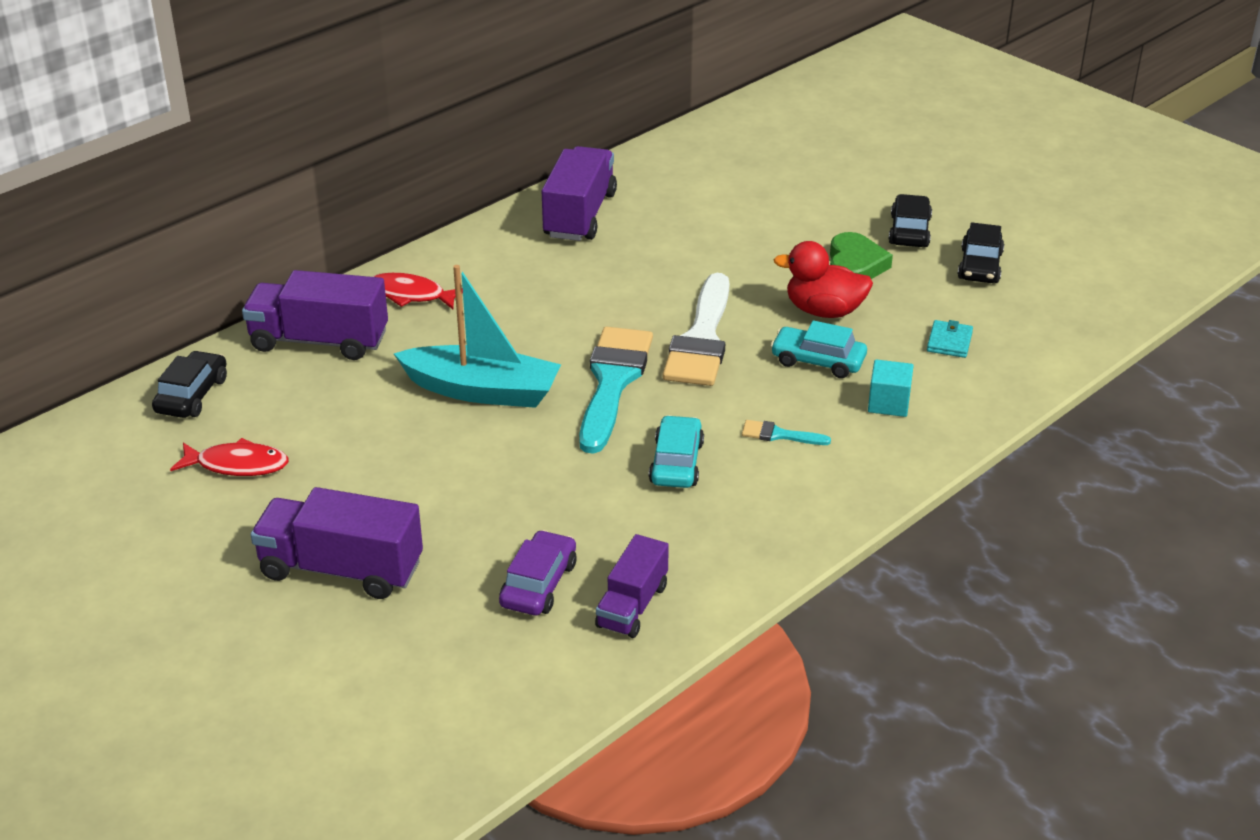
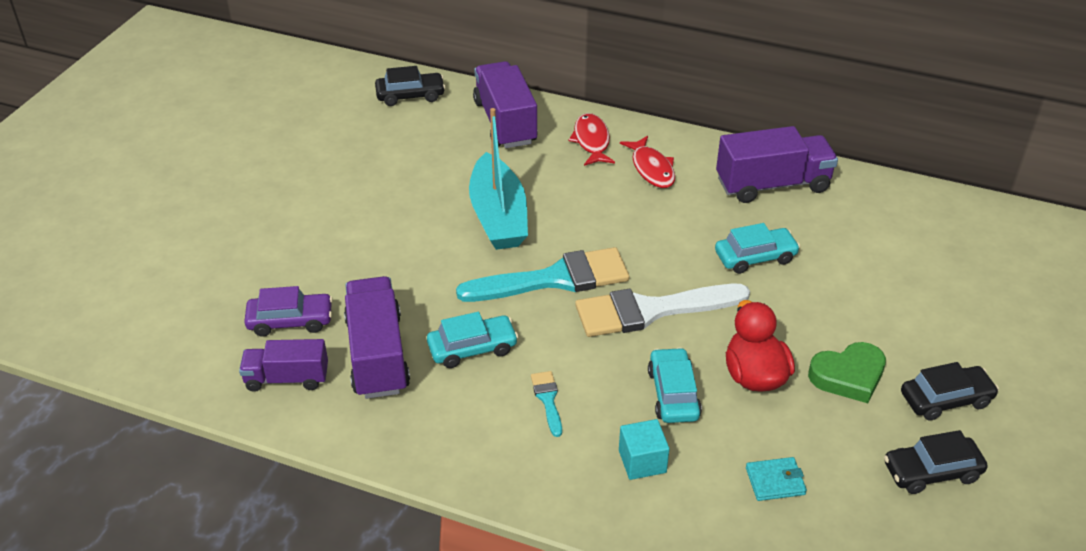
camera: 65 degrees right, 5 degrees up
(237, 465) = (349, 141): red fish -> red fish (651, 169)
(341, 569) = (265, 223): purple truck -> purple truck (377, 355)
(673, 259) = (755, 257): none -> turquoise car

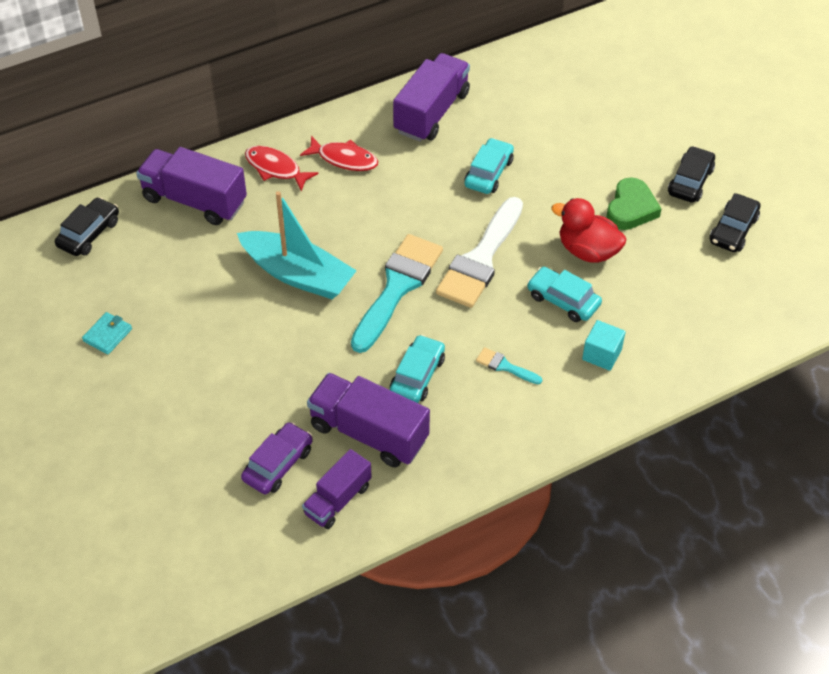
camera: 50 degrees left, 10 degrees up
(775, 481) = (675, 303): turquoise wallet -> turquoise wallet (107, 335)

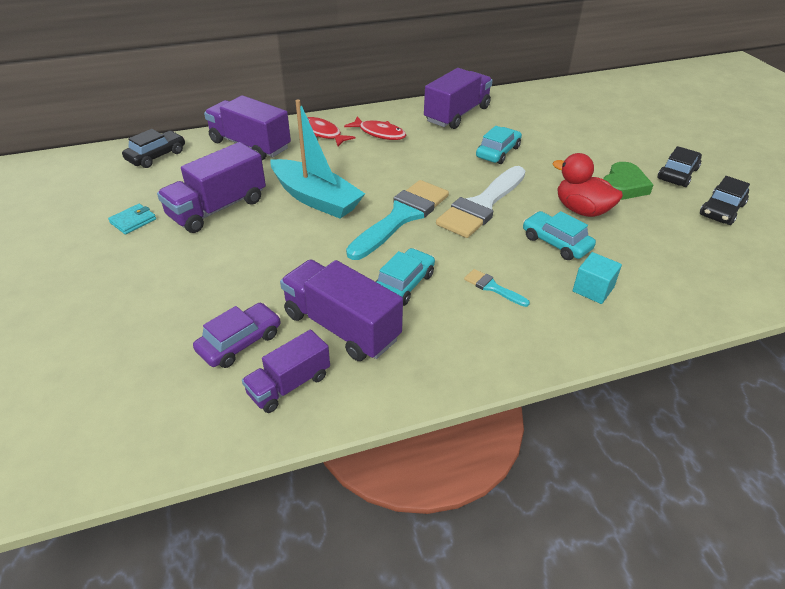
camera: 10 degrees right, 10 degrees down
(193, 304) = (218, 208): none -> purple truck

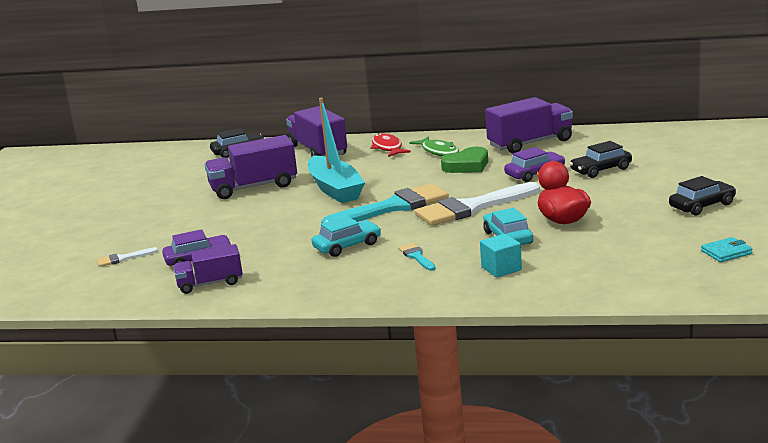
camera: 30 degrees right, 20 degrees down
(131, 362) = (123, 258): none -> white brush
(133, 221) = (187, 188): turquoise wallet -> turquoise wallet (726, 252)
(341, 326) = (276, 261): purple truck -> none
(379, 133) = (439, 151): red fish -> green fish
(498, 152) = (535, 174): turquoise car -> purple car
(623, 186) = (629, 208): green heart -> green heart (467, 165)
(721, 210) = (709, 235): black car -> black car (601, 170)

